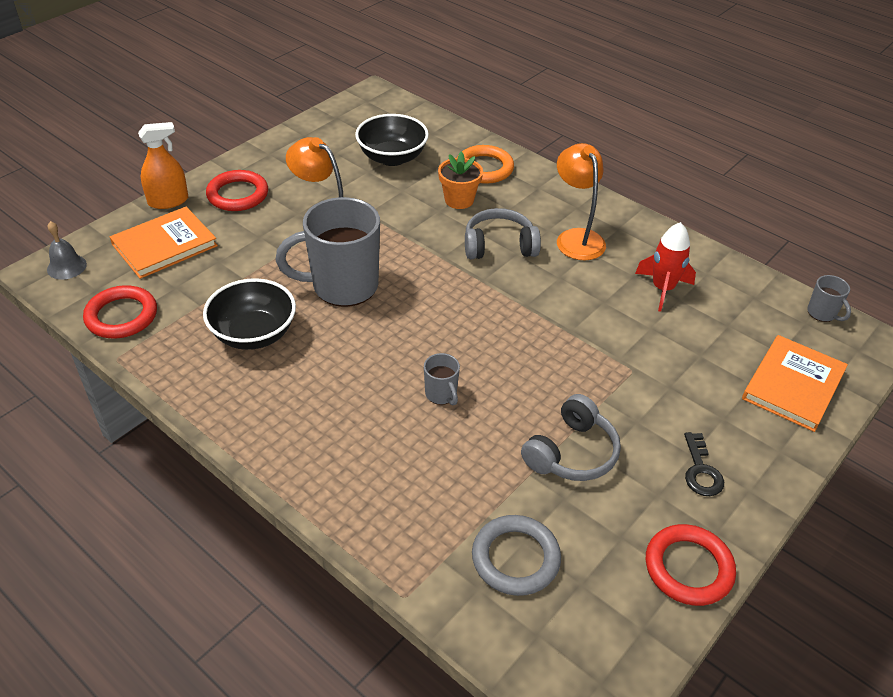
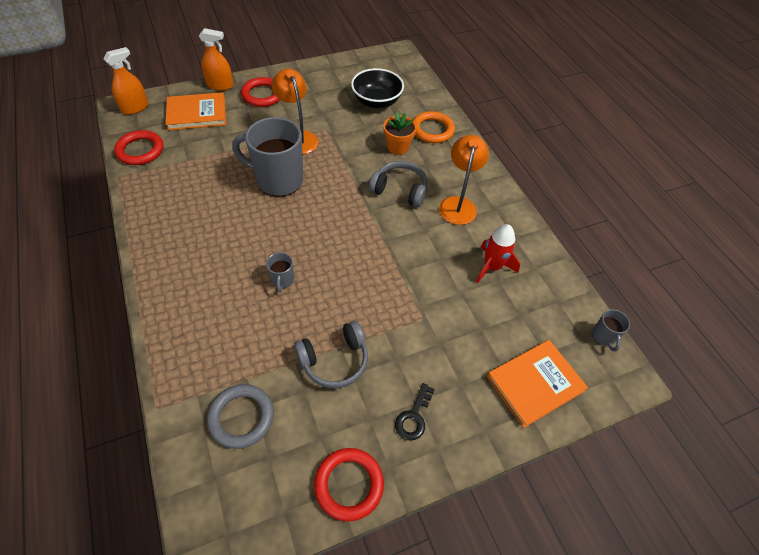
camera: 25 degrees right, 10 degrees up
(66, 266) = (135, 108): grey bell -> orange spray bottle
(254, 334) = (203, 191): black bowl -> none

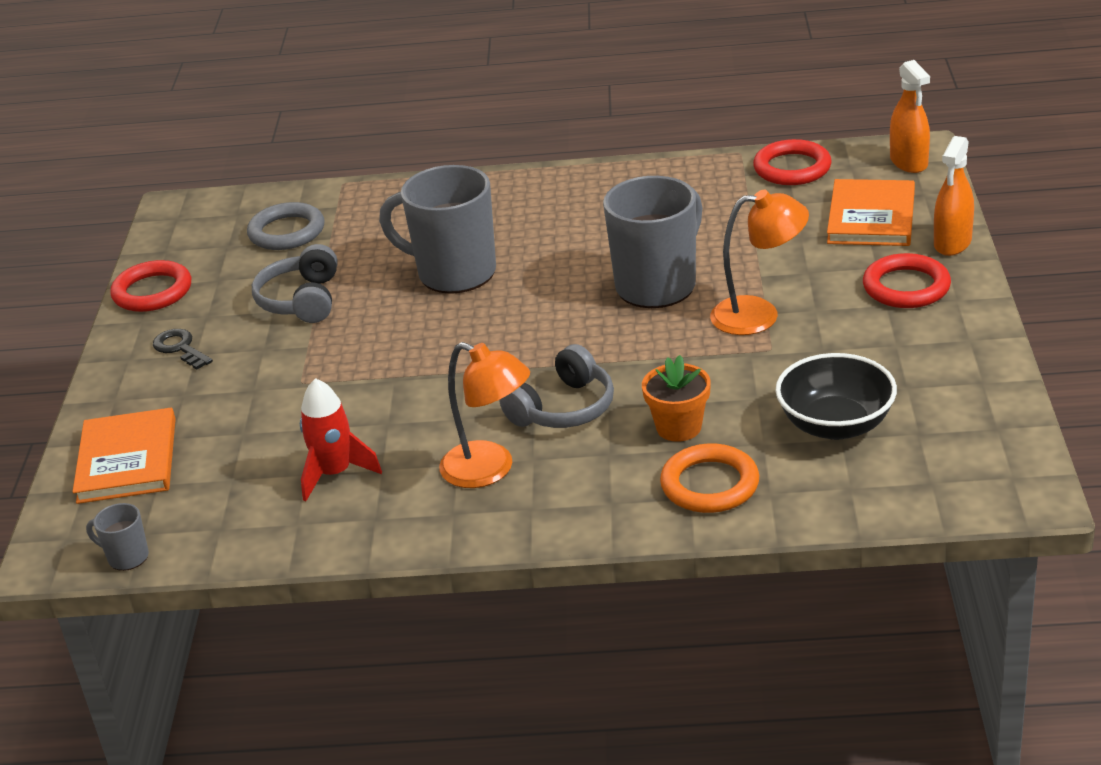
camera: 120 degrees right, 20 degrees down
(282, 280) = (454, 273): grey mug -> grey mug, size x2.30

